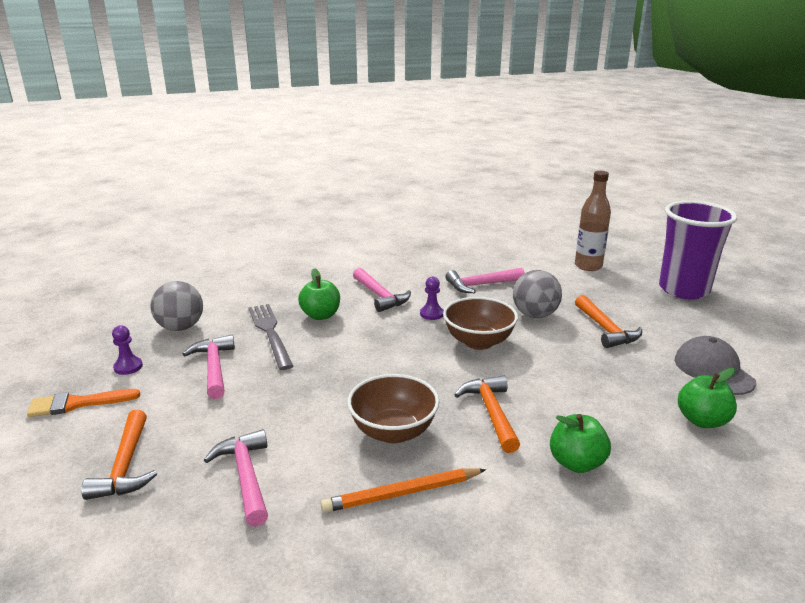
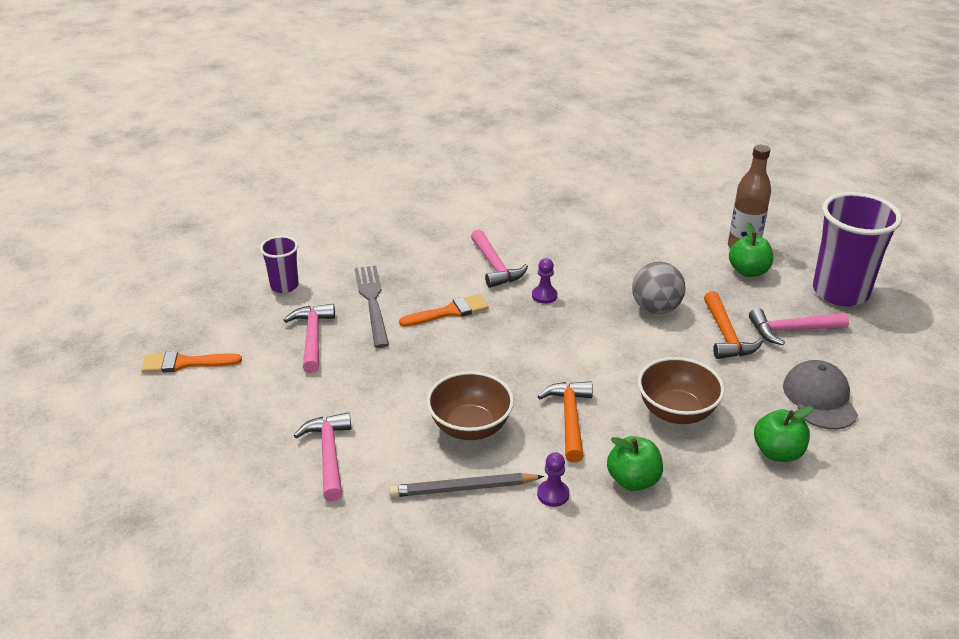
camera: 10 degrees right, 10 degrees up
(125, 466) = (226, 432): orange hammer -> none
(128, 367) = (232, 327): purple pawn -> purple pawn (553, 494)
(180, 327) = (284, 286): grey ball -> purple cup
(320, 315) = (427, 285): green apple -> green apple (748, 271)
(346, 334) = (449, 312): none -> orange brush
(402, 493) = (463, 488): orange pencil -> grey pencil
(478, 342) = (583, 336): brown bowl -> brown bowl (676, 412)
(480, 285) = (609, 262): pink hammer -> pink hammer (791, 330)

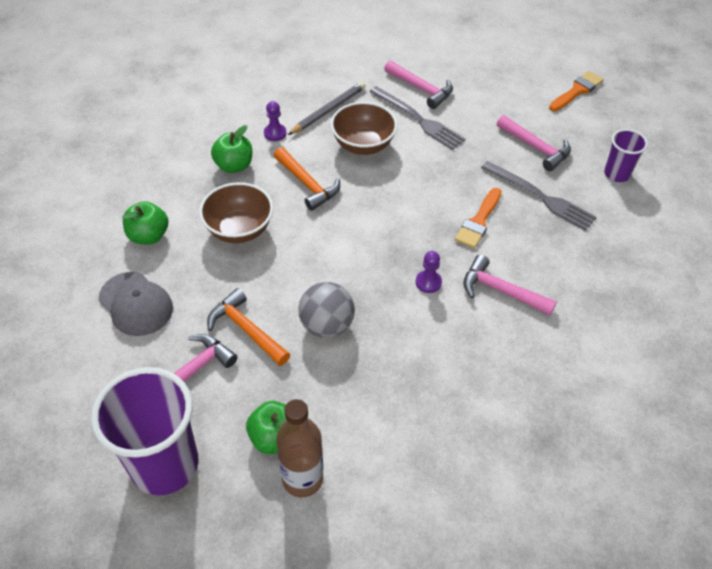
camera: 140 degrees right, 15 degrees up
(380, 423) = (418, 119): none -> grey fork

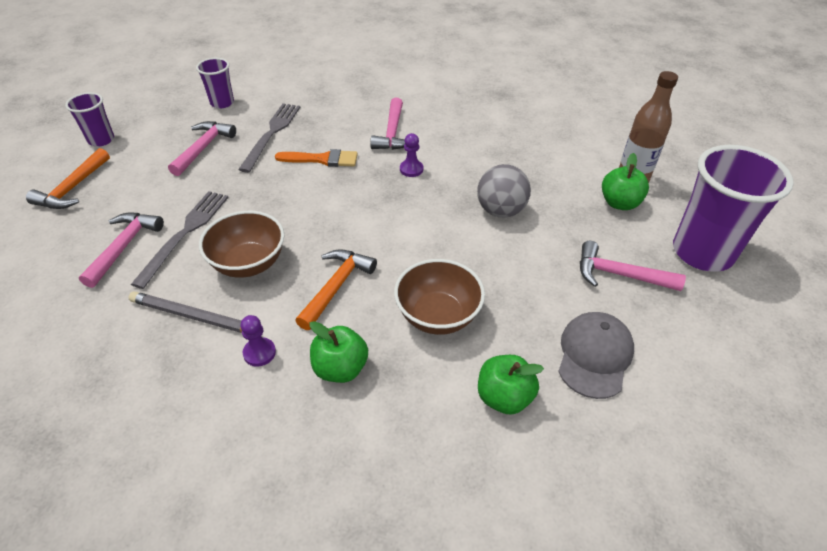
camera: 115 degrees left, 5 degrees down
(246, 329) = (547, 258): orange hammer -> orange hammer (72, 188)
(577, 91) = (101, 140): orange brush -> purple cup

